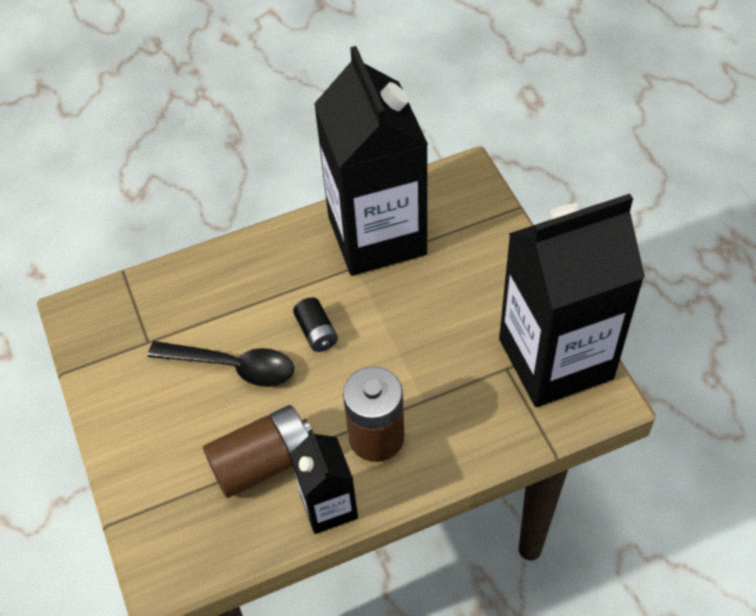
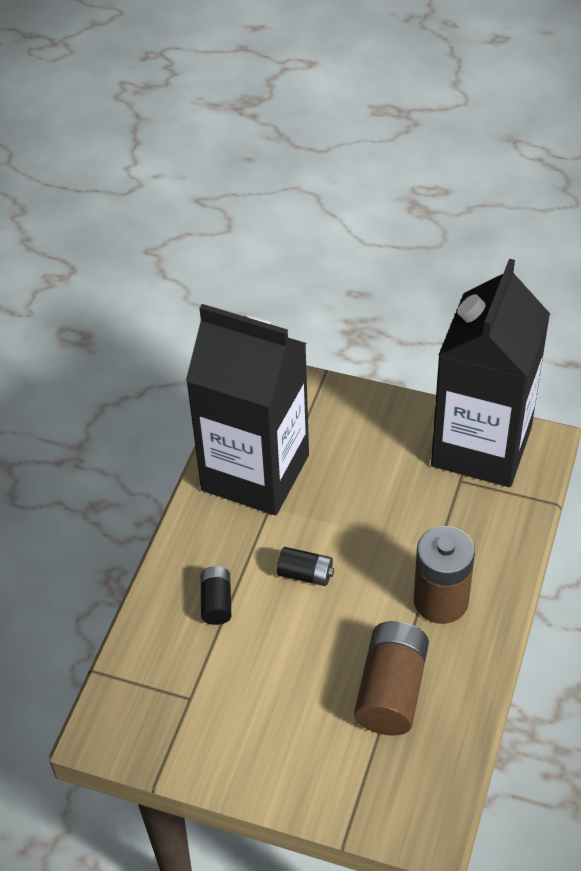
camera: 50 degrees left, 5 degrees down
(232, 366) = (279, 653): black spoon -> none
(241, 297) = (216, 602): none -> black battery
(329, 506) = (472, 672): black carton -> none

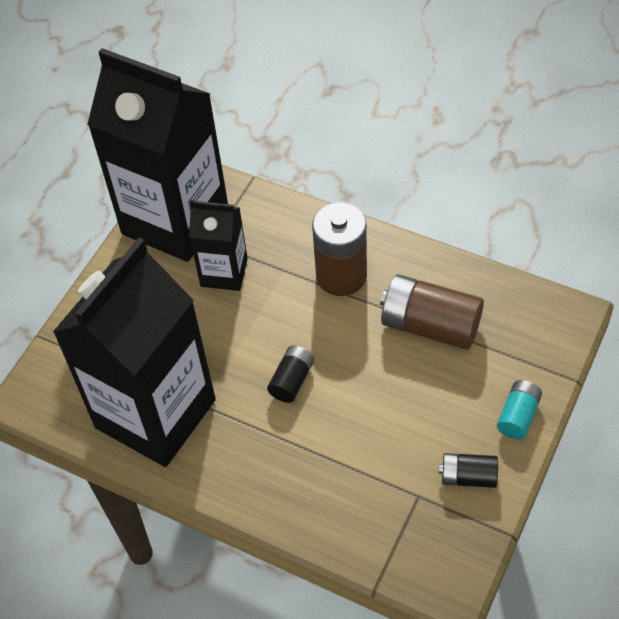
camera: 80 degrees left, 5 degrees up
(216, 602) = (311, 463): black battery -> black battery (468, 477)
(290, 784) = (518, 416): none -> turquoise battery
(424, 498) = (224, 272): none -> black carton

